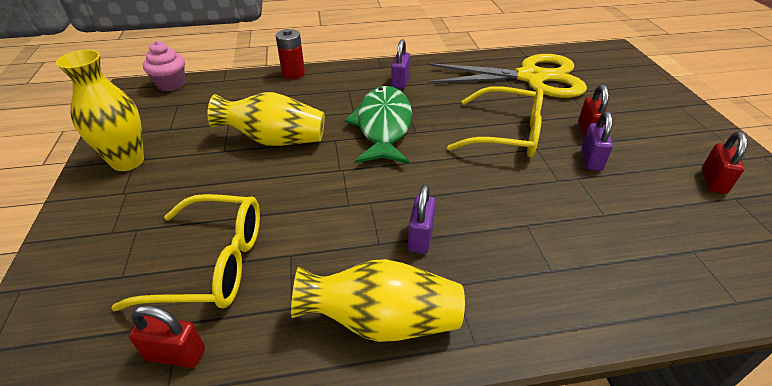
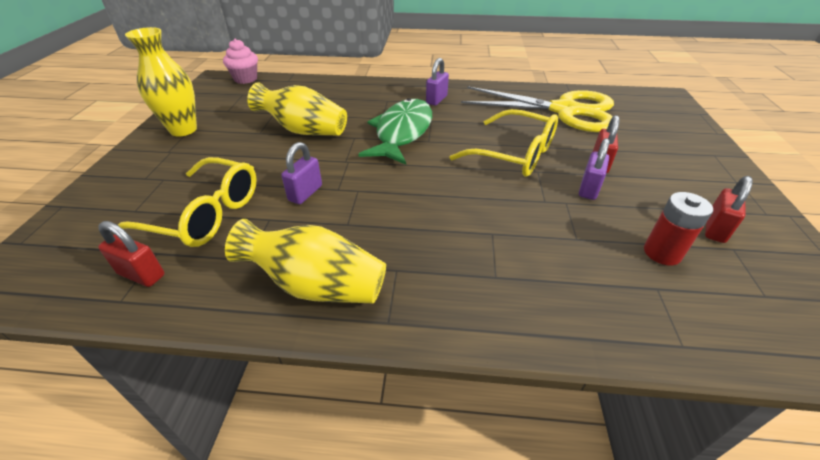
camera: 15 degrees right, 0 degrees up
(293, 73) = (347, 82): red battery -> red battery (662, 253)
(420, 237) = (386, 226): purple padlock -> purple padlock (305, 193)

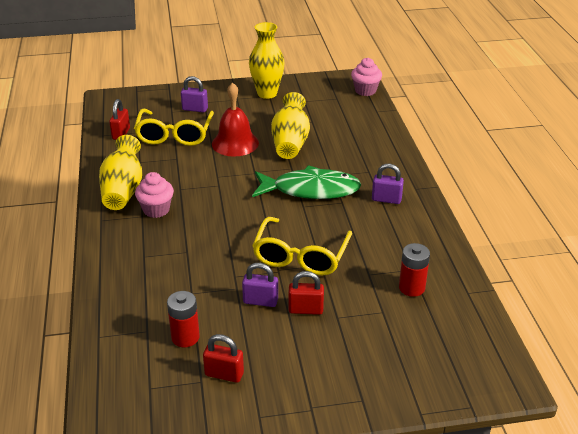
camera: 75 degrees right, 5 degrees down
(273, 166) = (235, 143): none -> red bell
(305, 193) = (207, 164): purple padlock -> purple padlock (195, 109)
(388, 252) = (156, 210): none -> pink cupcake
(564, 110) = (411, 288): yellow scissors -> red battery

